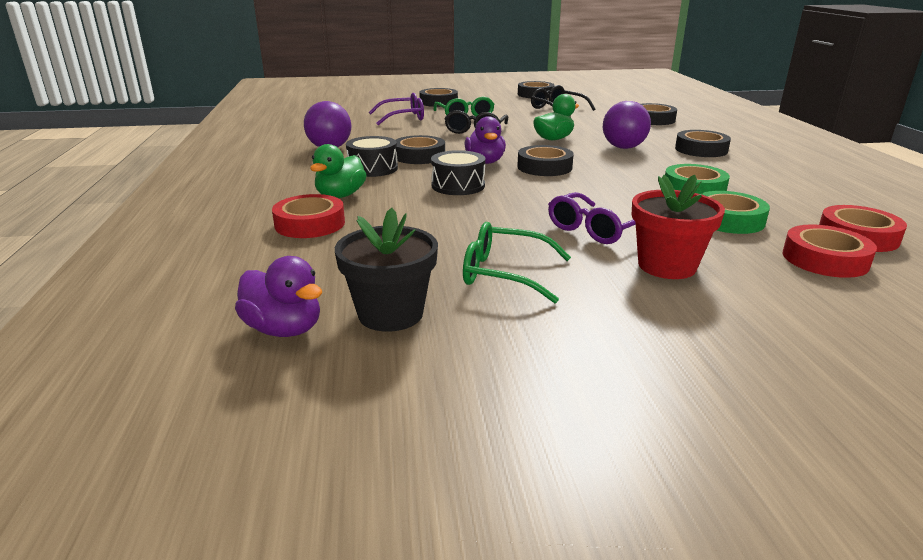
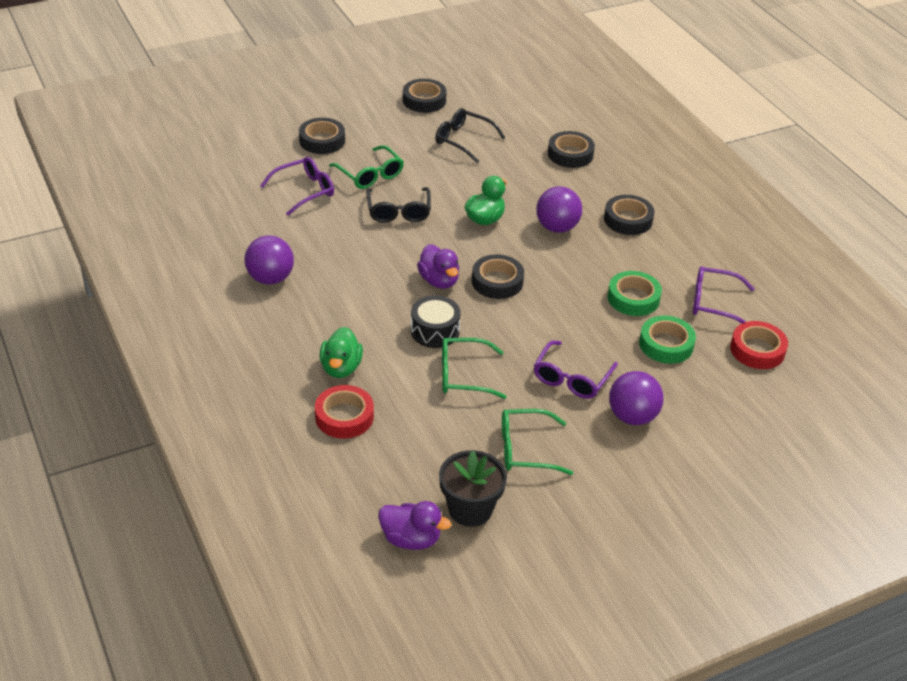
camera: 20 degrees left, 15 degrees up
(373, 168) = (340, 313): black drum -> none
(419, 156) = (370, 280): black tape -> none
(466, 213) = (463, 375): none -> green glasses
(667, 266) = (632, 416): red flower pot -> purple ball
(795, 200) = (713, 303): none -> purple glasses
(825, 259) = (735, 385): red tape -> none

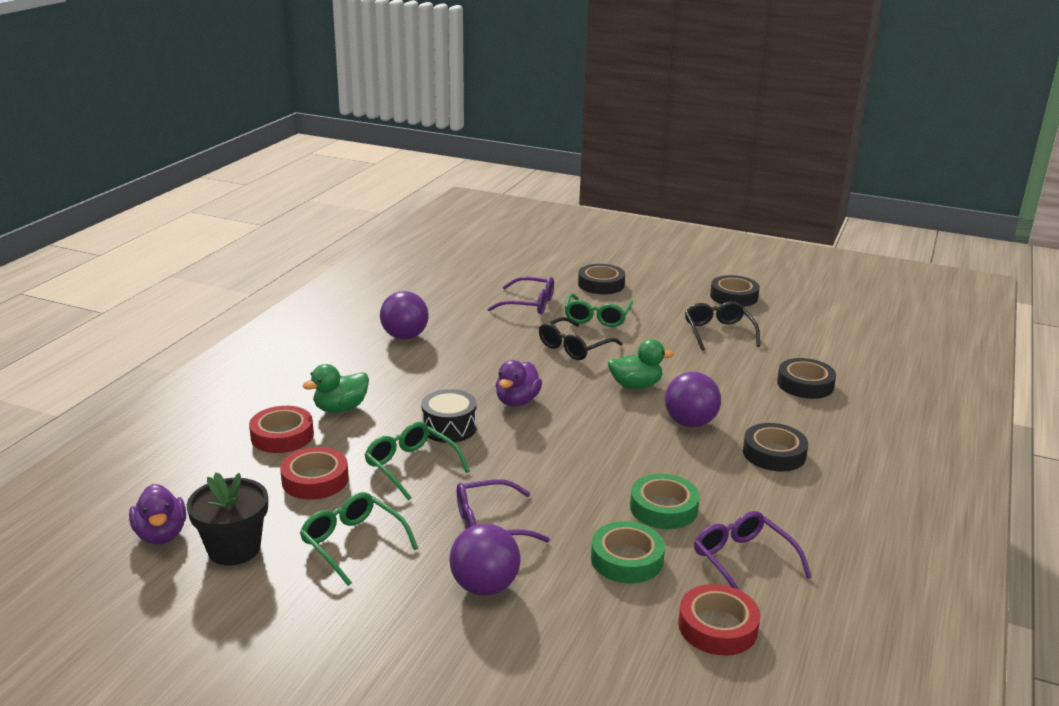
camera: 50 degrees right, 15 degrees down
(427, 429) = (315, 480): none -> red tape
(497, 281) = (562, 427): black tape -> none

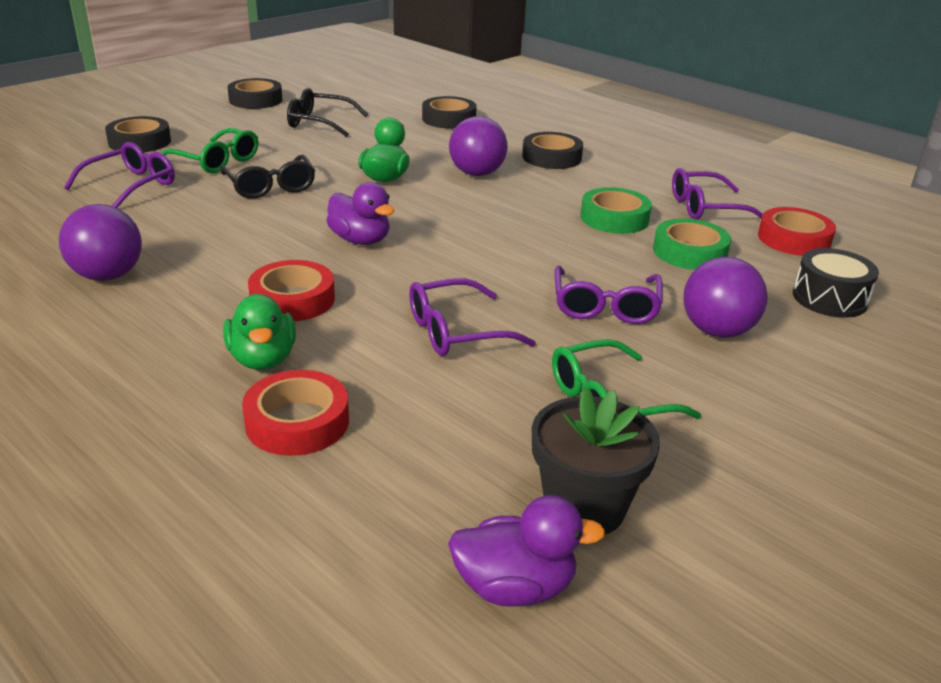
camera: 70 degrees left, 5 degrees up
(315, 480) = (442, 409): red tape -> red tape (292, 299)
(410, 466) = (455, 332): green glasses -> purple glasses
(449, 428) = (385, 291): black drum -> black drum (829, 298)

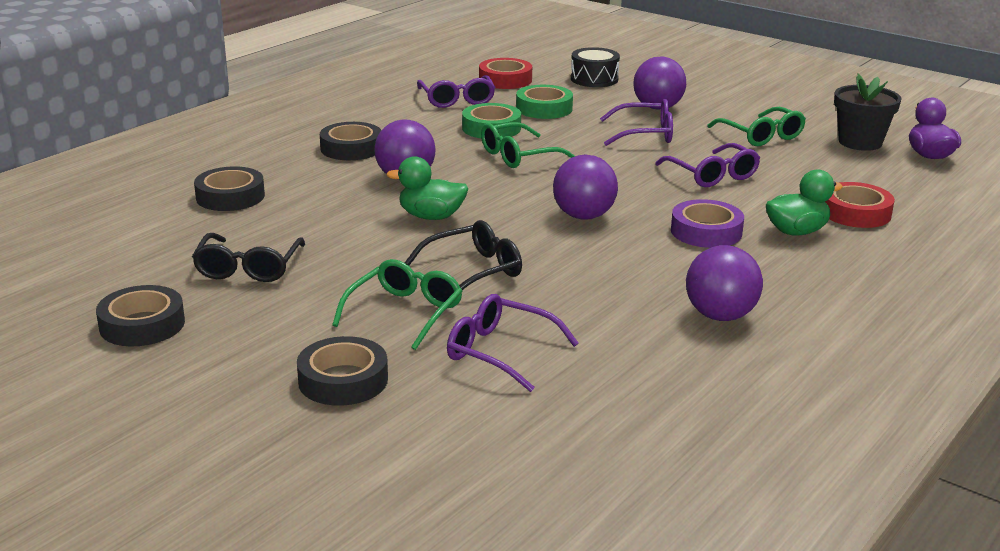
camera: 95 degrees left, 5 degrees down
(292, 299) = (706, 231): red tape -> purple tape
(360, 240) = (583, 216): purple duck -> purple ball
(529, 224) = (518, 156): none -> green glasses

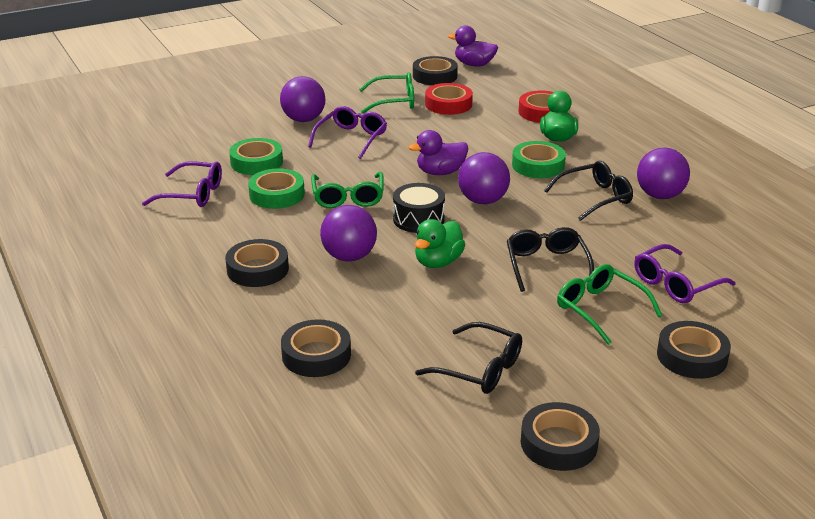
camera: 65 degrees left, 5 degrees up
(505, 80) = (169, 162): red tape -> red tape (448, 104)
(594, 79) = (213, 126): black drum -> black drum (418, 219)
(623, 185) = (440, 172): none -> purple duck
(664, 276) = (595, 198): none -> black glasses
(706, 231) = (538, 165): purple tape -> green tape
(712, 175) = (448, 137): purple glasses -> none
(860, 142) = (435, 76): black flower pot -> black tape

